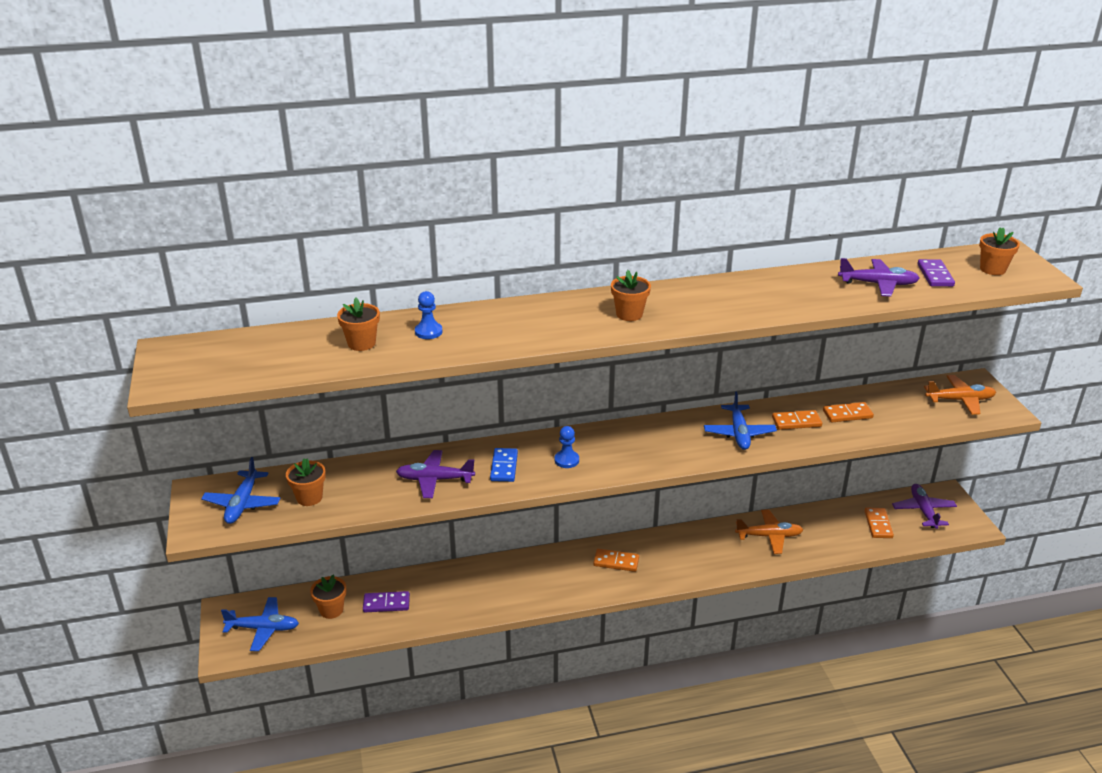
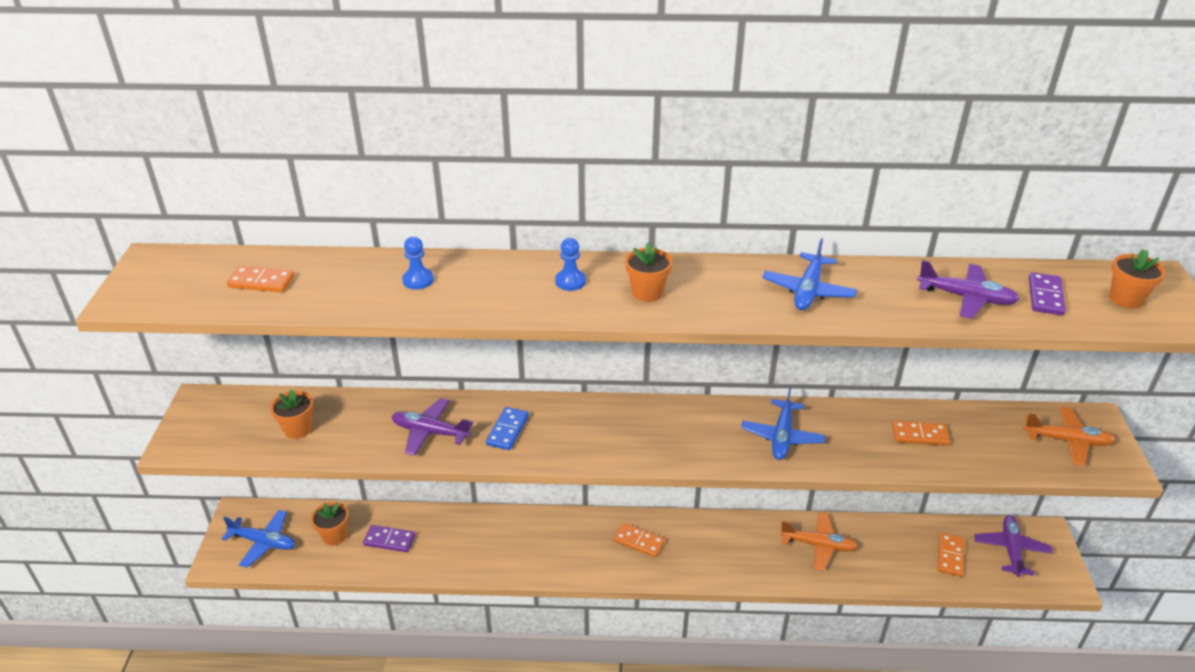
camera: 15 degrees right, 5 degrees up
(242, 504) = (232, 424): blue plane -> blue plane (808, 291)
(361, 343) = (342, 283): orange flower pot -> none
(566, 460) = (577, 435): blue pawn -> blue pawn (570, 281)
(796, 422) = (855, 434): orange domino -> orange domino (261, 282)

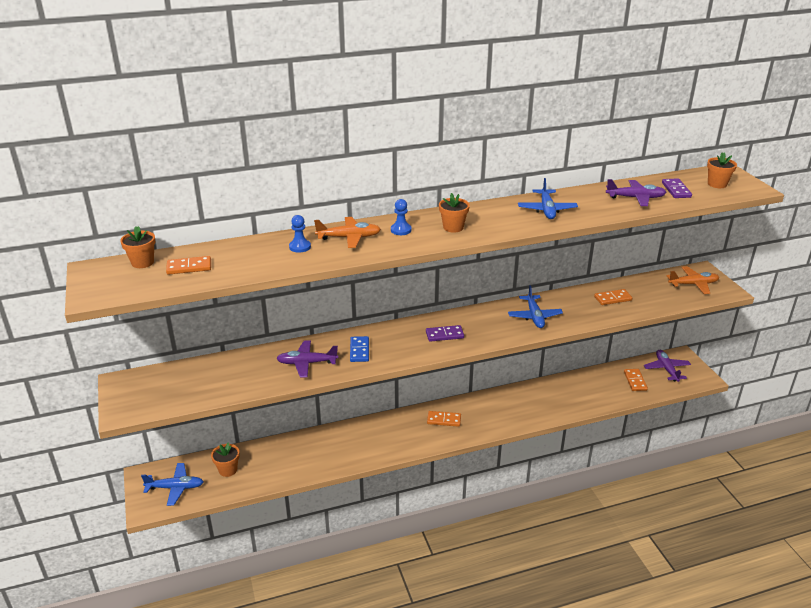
camera: 20 degrees left, 5 degrees down
(298, 429) = (209, 382): orange flower pot -> orange flower pot (142, 262)
(389, 540) = (270, 462): purple domino -> purple domino (444, 335)
(818, 545) = (556, 394): orange plane -> orange plane (349, 237)

